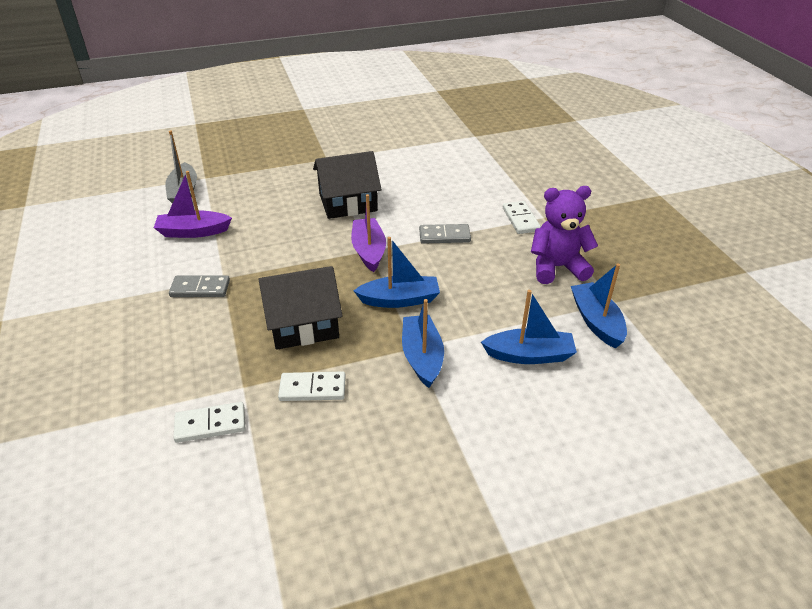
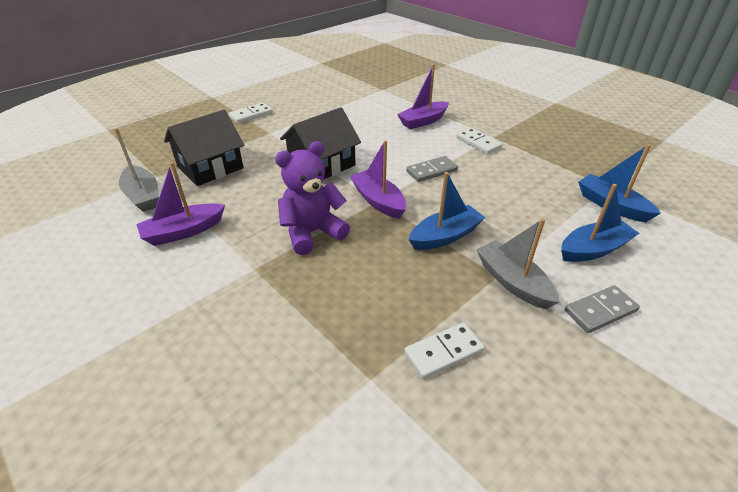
camera: 25 degrees left, 0 degrees up
(200, 289) = (237, 288): grey domino -> grey domino (600, 311)
(210, 424) = (371, 440): white domino -> white domino (251, 115)
(303, 324) = (377, 289): black house -> black house (210, 167)
(422, 357) = (513, 282): blue boat -> grey boat
(485, 182) = (423, 121): none -> purple boat
(557, 267) = (541, 172): purple teddy bear -> purple teddy bear (312, 233)

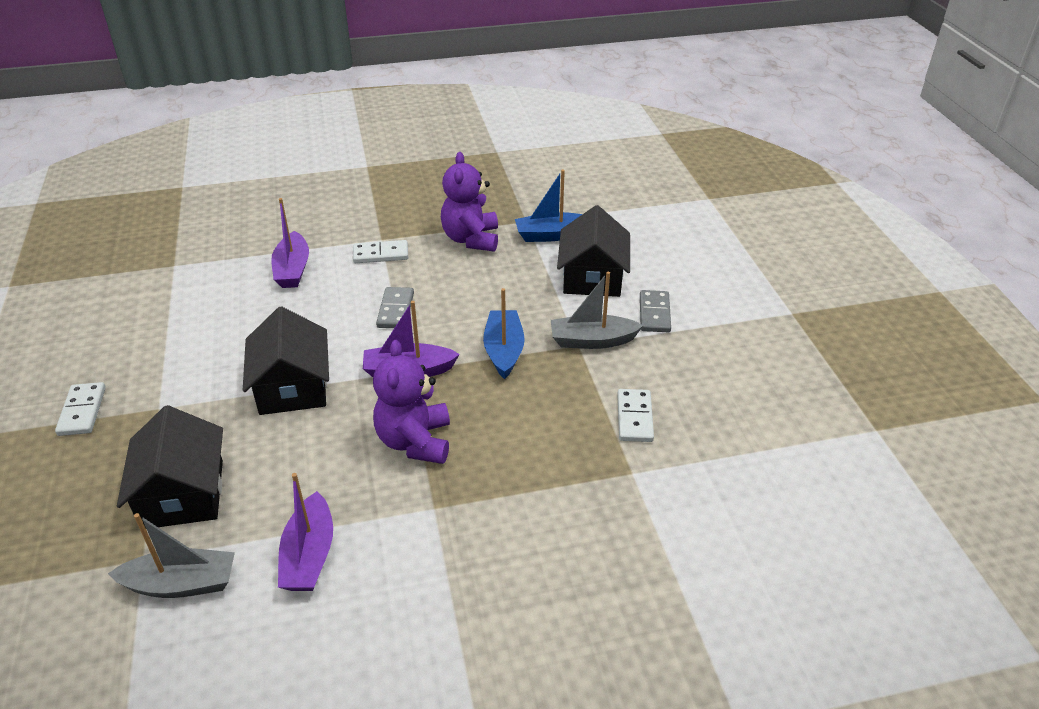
camera: 60 degrees left, 0 degrees up
(547, 170) = (471, 239): none -> purple teddy bear
(593, 249) = (592, 277): blue boat -> black house

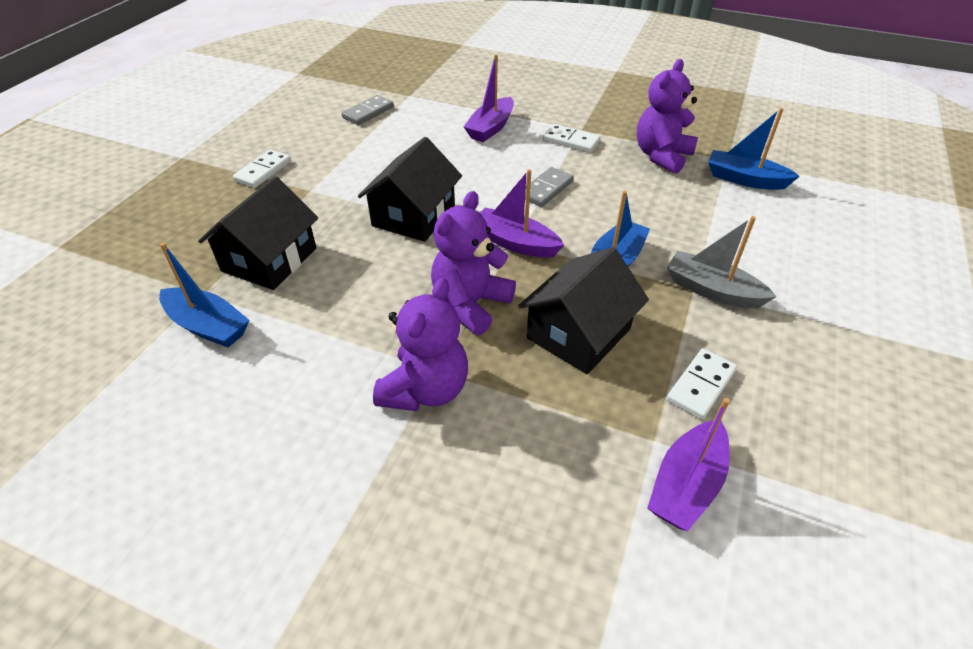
camera: 35 degrees right, 5 degrees up
(181, 584) = (208, 326): grey boat -> blue boat
(309, 555) = (309, 355): purple boat -> purple boat (686, 484)
(437, 528) = (425, 390): none -> purple teddy bear
(592, 277) = (759, 232): black house -> black house (578, 333)
(654, 313) = (803, 293): grey domino -> grey domino (368, 112)

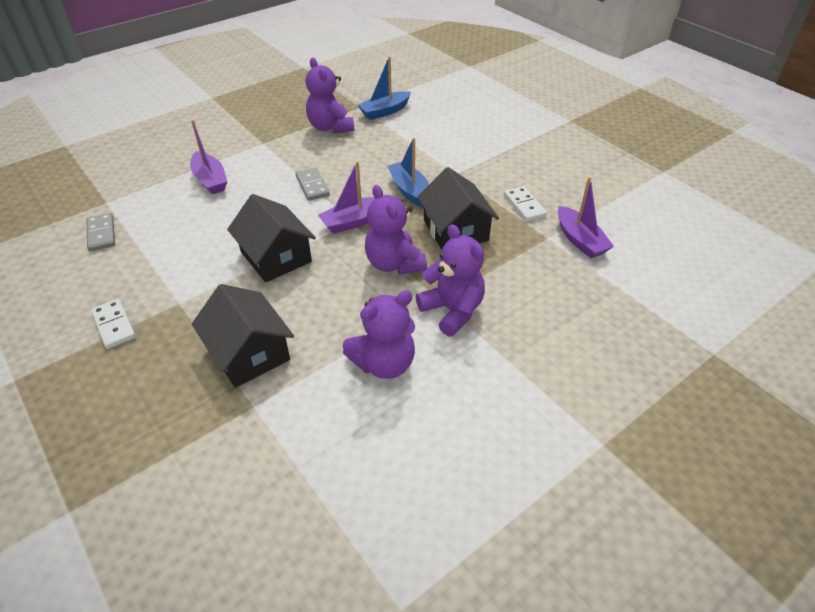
camera: 60 degrees left, 0 degrees up
(208, 326) = (298, 410): blue boat -> none
(303, 363) = (384, 363): none -> purple teddy bear
(571, 141) = (271, 153): white domino -> none
(712, 290) = (462, 168): grey boat -> none

